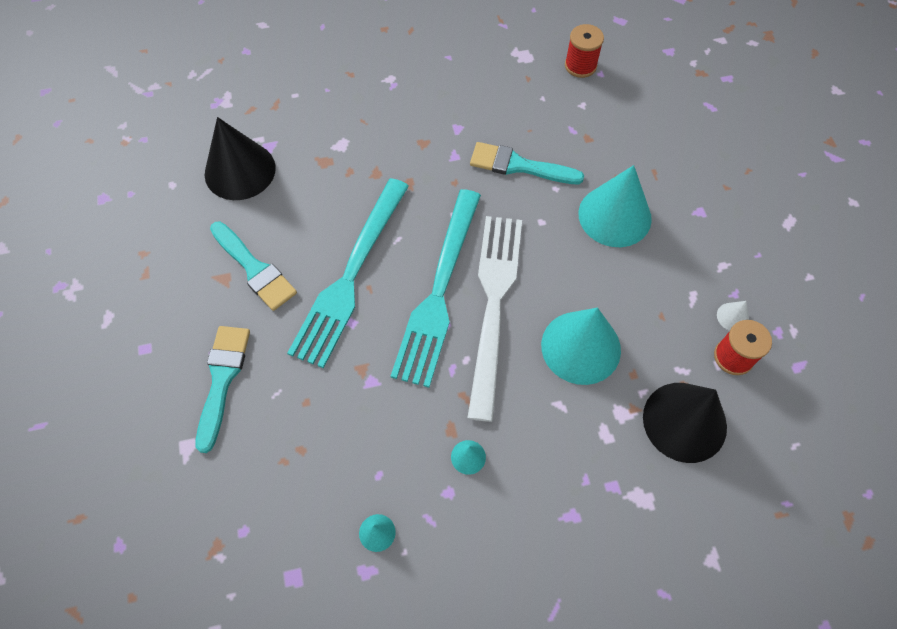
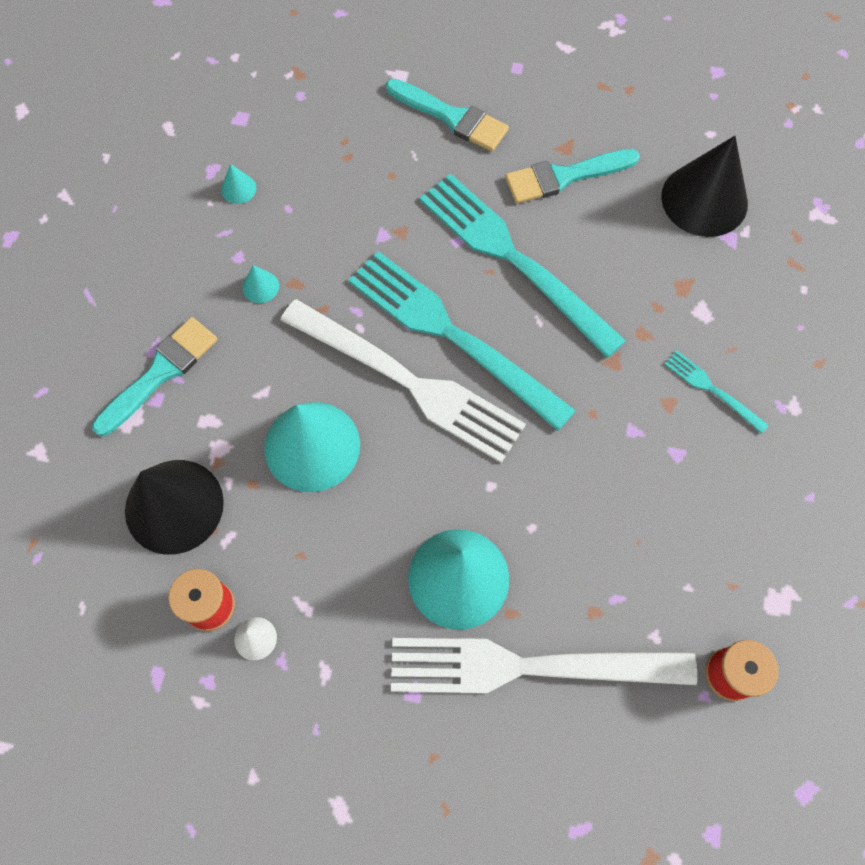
camera: 115 degrees right, 5 degrees up
(400, 123) = (712, 389): none -> turquoise fork
(519, 166) = (585, 500): turquoise brush -> turquoise brush (160, 373)
(642, 159) = (528, 666): none -> white fork

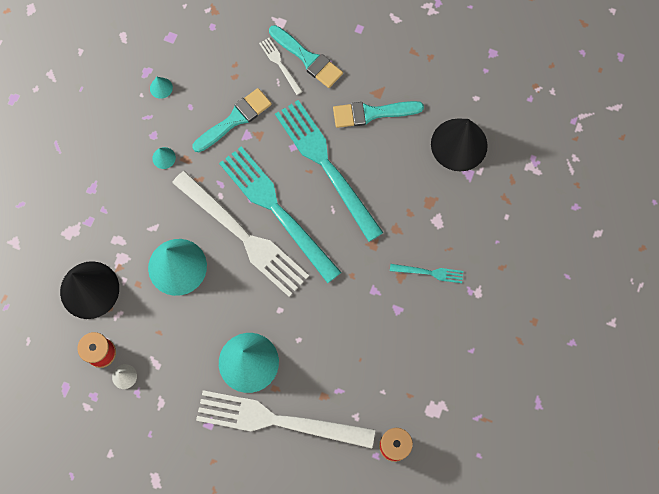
camera: 10 degrees right, 5 degrees up
(160, 373) = (93, 204): turquoise brush -> turquoise brush (235, 119)
(411, 130) = (280, 64): none -> white fork
(712, 389) = (429, 273): turquoise fork -> turquoise fork turned 135 degrees clockwise

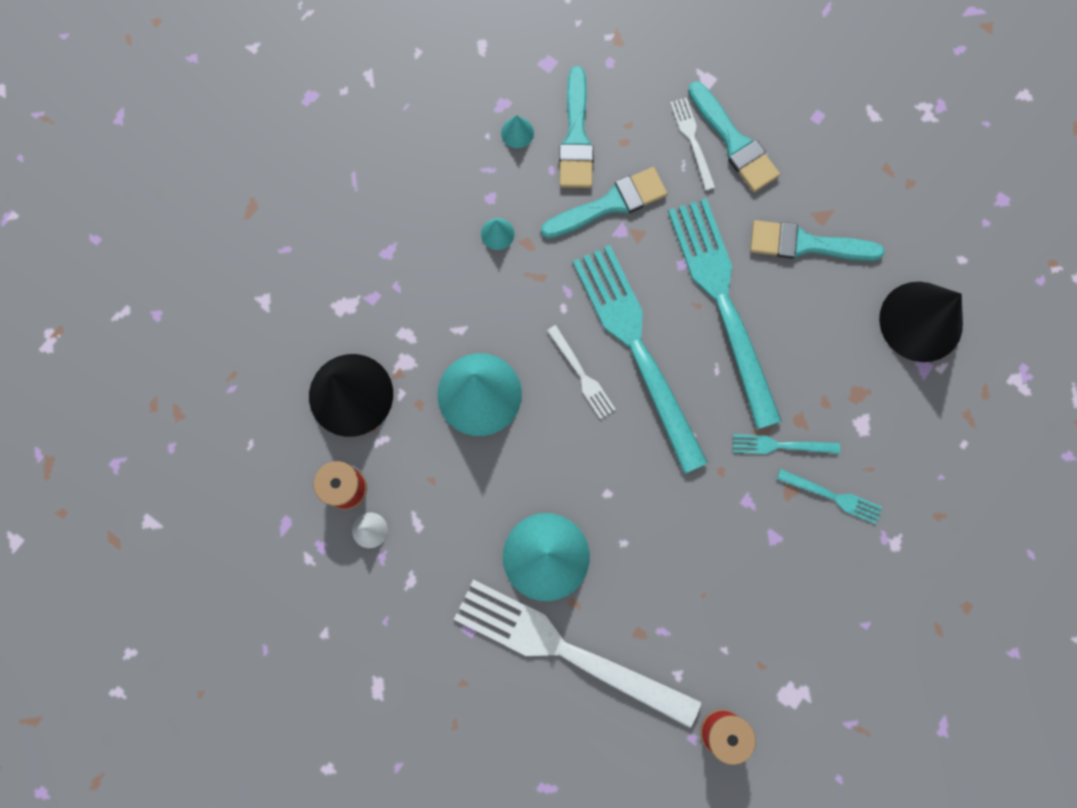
camera: 15 degrees right, 5 degrees up
(201, 80) = (576, 136): none -> turquoise brush
(243, 236) = (582, 375): white fork -> white fork, size x0.43
(387, 248) = (780, 445): none -> turquoise fork

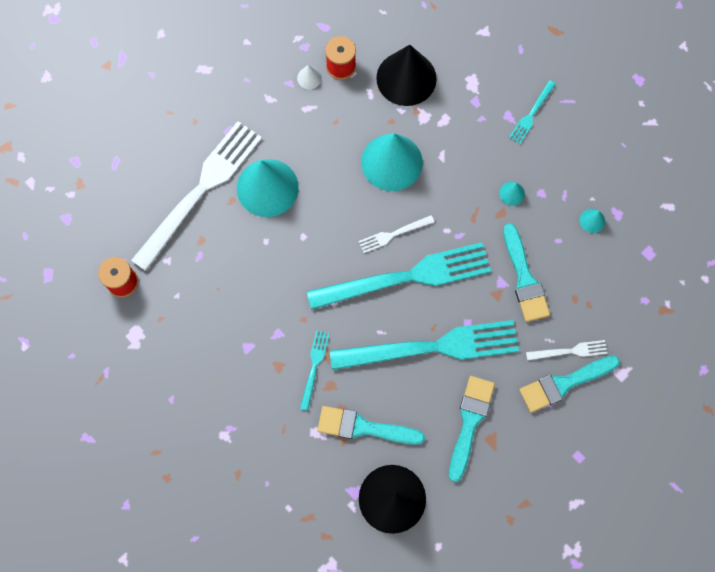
camera: 100 degrees right, 5 degrees down
(576, 136) = (583, 263): turquoise brush -> turquoise brush (364, 427)
(833, 496) = (268, 397): turquoise fork -> turquoise fork (531, 114)

